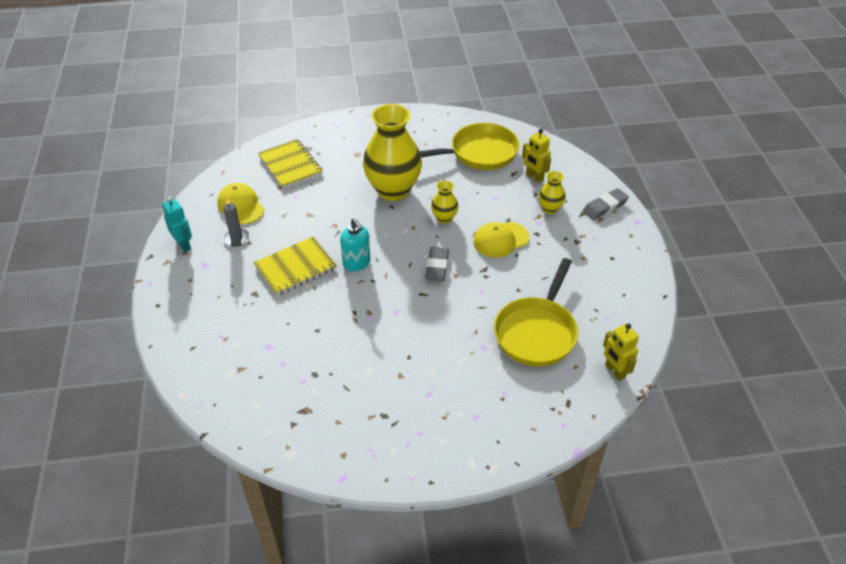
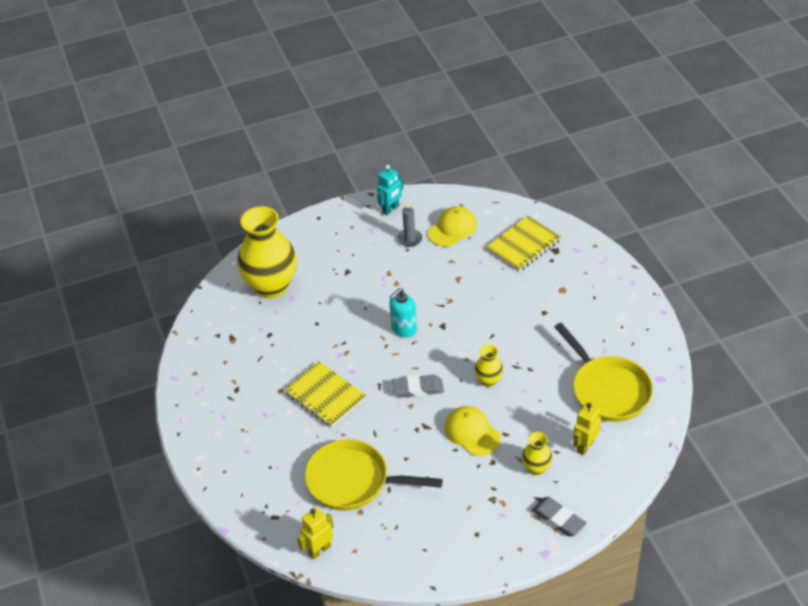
camera: 80 degrees right, 0 degrees up
(295, 267) = (385, 288): yellow notebook -> yellow notebook (325, 396)
(393, 190) = (516, 331): yellow vase -> yellow vase (271, 286)

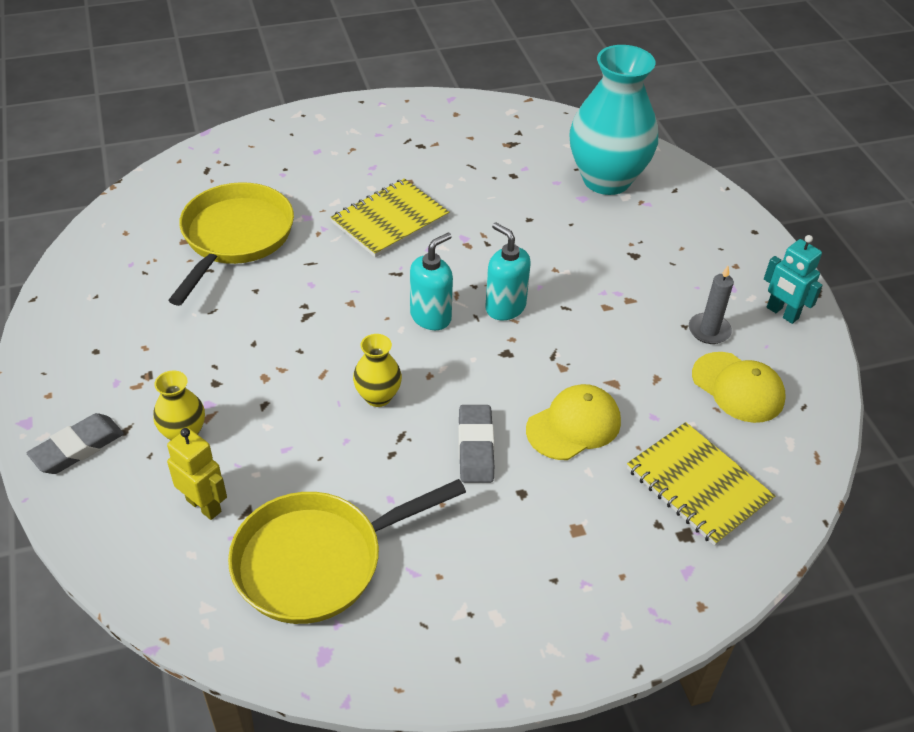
camera: 90 degrees right, 0 degrees up
(271, 286) = (606, 180): yellow vase -> turquoise vase
(319, 550) = (140, 203): yellow robot -> none
(417, 363) = (431, 317): none -> turquoise soap dispenser
(418, 388) = (381, 313): grey eraser -> grey eraser (475, 447)
(472, 432) = (279, 365): yellow cap -> yellow cap (574, 425)

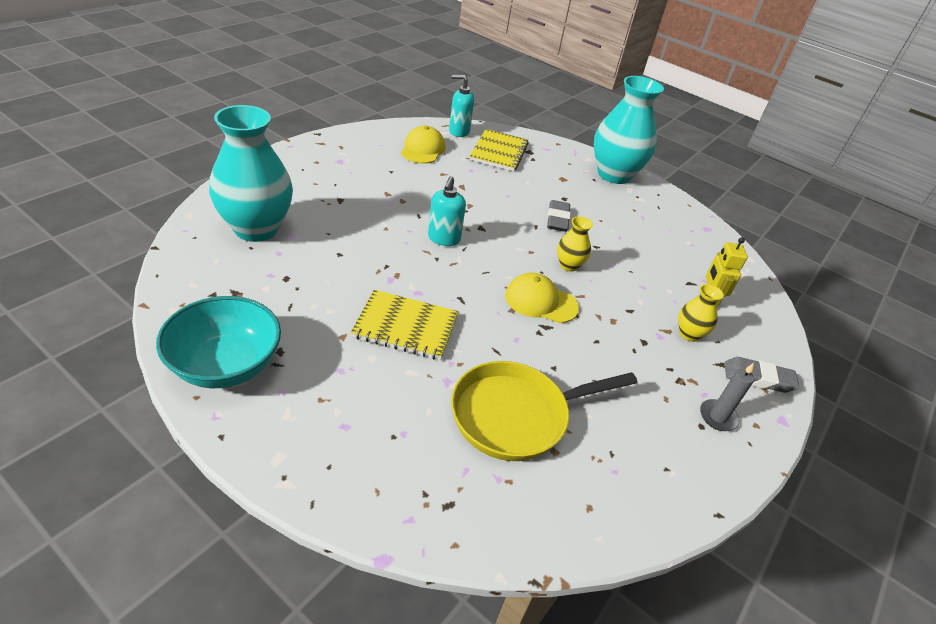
camera: 130 degrees left, 5 degrees down
(317, 560) = (677, 247): yellow pan -> none
(427, 118) = (226, 365): none -> turquoise bowl
(431, 317) = (485, 267): turquoise soap dispenser -> turquoise soap dispenser (459, 131)
(475, 447) = (557, 219): grey eraser -> grey eraser turned 45 degrees counterclockwise
(553, 626) = (614, 175): none -> turquoise vase
(574, 425) = (506, 192): yellow cap -> yellow cap (541, 301)
(709, 330) = (387, 163): grey candle -> grey candle (718, 417)
(782, 313) = (348, 142): turquoise robot -> none

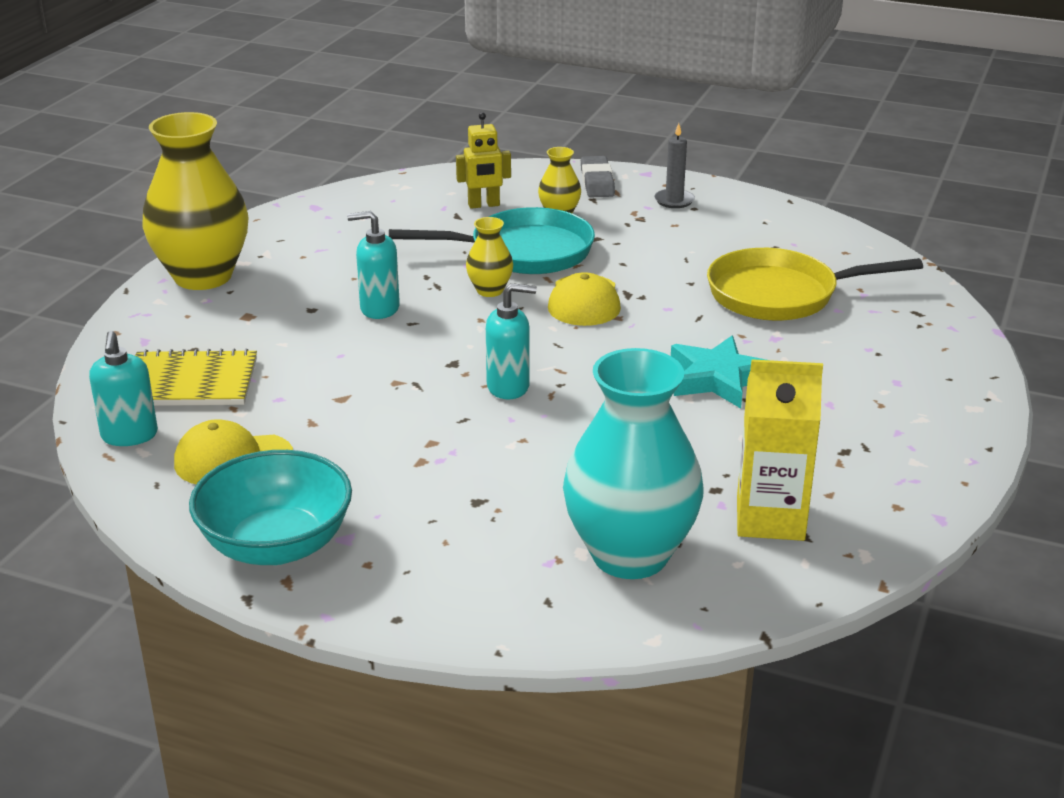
camera: 100 degrees left, 10 degrees down
(226, 365) = (904, 479): turquoise bowl -> turquoise bowl (276, 545)
(241, 287) = (770, 519): none -> yellow carton
(405, 327) = (718, 378): yellow notebook -> turquoise star
(516, 415) = (780, 294): yellow pan -> yellow pan turned 120 degrees clockwise
(557, 219) = (379, 308): grey eraser -> turquoise soap dispenser
(614, 175) = (203, 276): turquoise vase -> yellow vase
(625, 296) = (523, 252): none -> turquoise pan

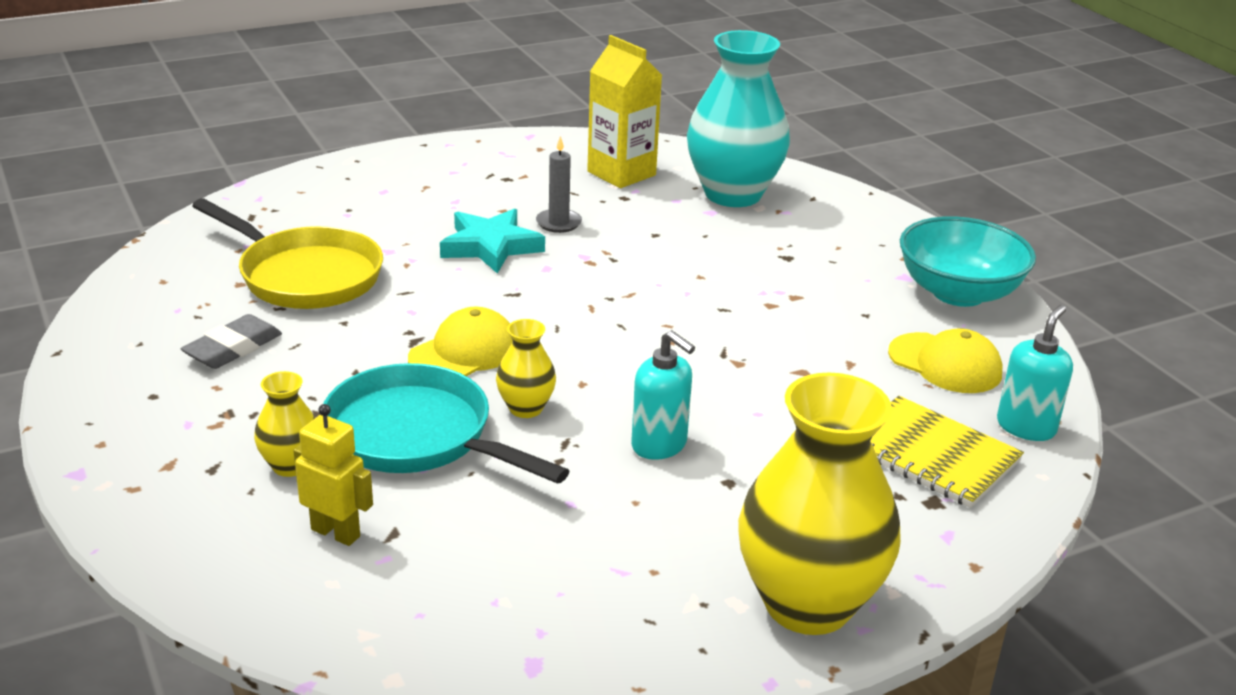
camera: 140 degrees left, 0 degrees up
(508, 387) = (653, 314): turquoise soap dispenser -> none
(597, 182) = (153, 492): grey eraser -> grey eraser (233, 348)
(674, 200) = (147, 415): grey candle -> grey candle (558, 223)

